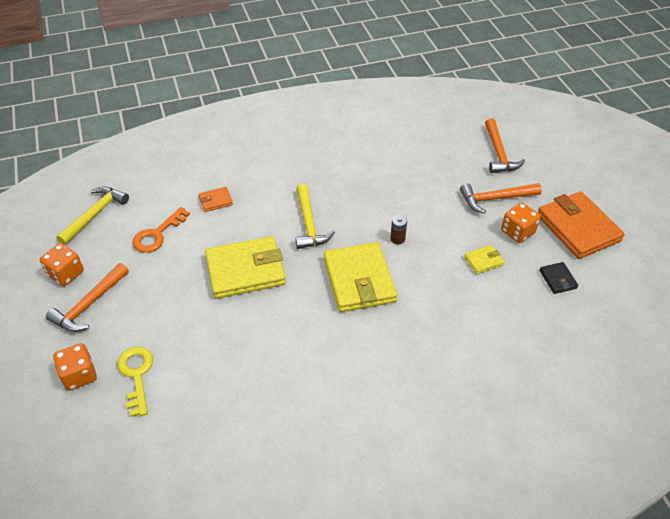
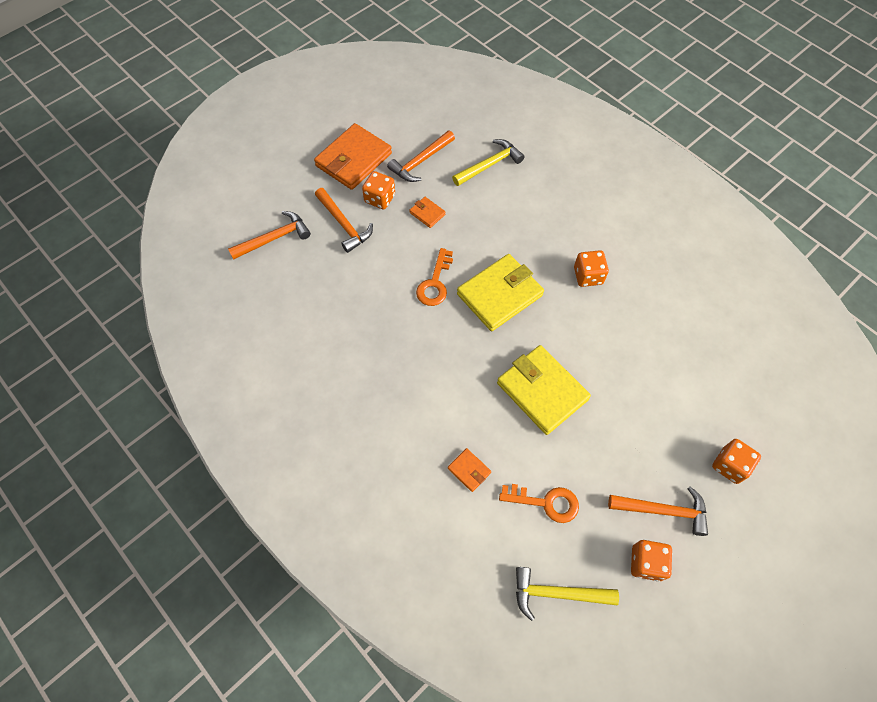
camera: 115 degrees left, 15 degrees up
(136, 375) = (697, 418): yellow key -> none
(309, 224) = (454, 364): yellow hammer -> yellow hammer (489, 165)
(340, 362) = (588, 276): none -> orange dice
(397, 239) = (435, 283): brown battery -> orange key
(483, 261) = (427, 213): yellow wallet -> orange wallet
(557, 279) = (421, 161): black wallet -> orange hammer

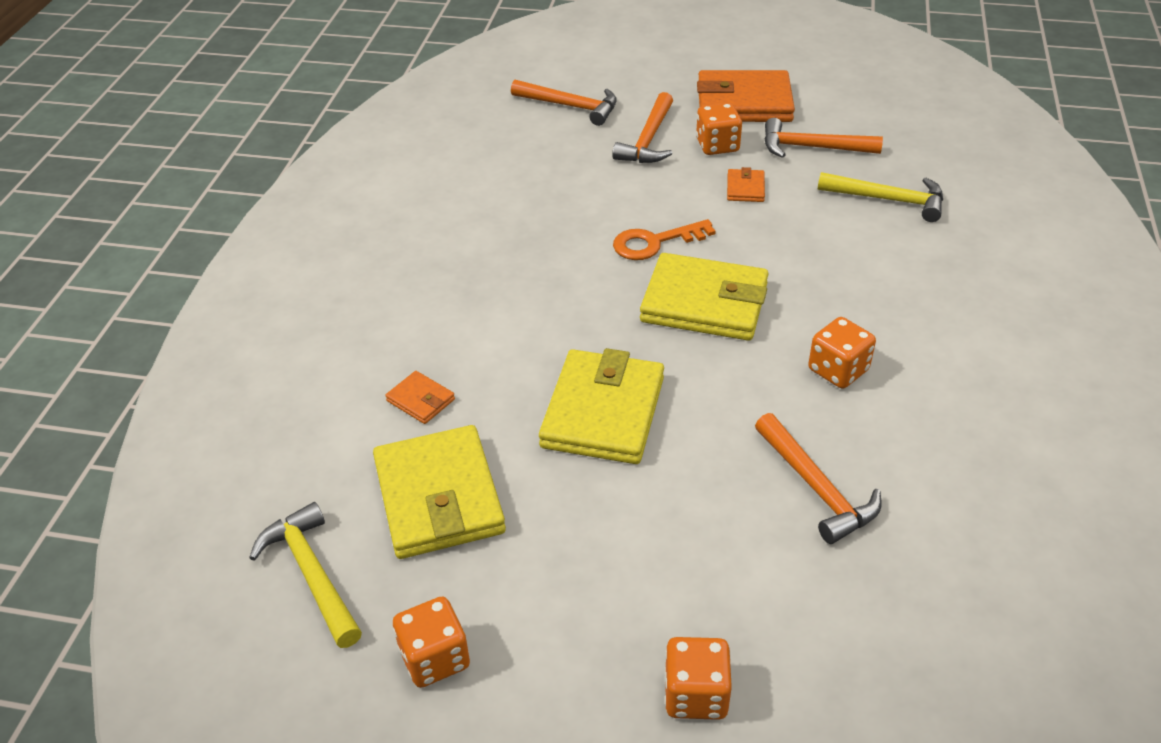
camera: 55 degrees right, 20 degrees down
(469, 470) = (421, 400): orange wallet -> orange wallet turned 60 degrees counterclockwise
(546, 502) = (439, 497): orange key -> yellow wallet
(663, 510) = (538, 639): orange hammer -> orange hammer (816, 487)

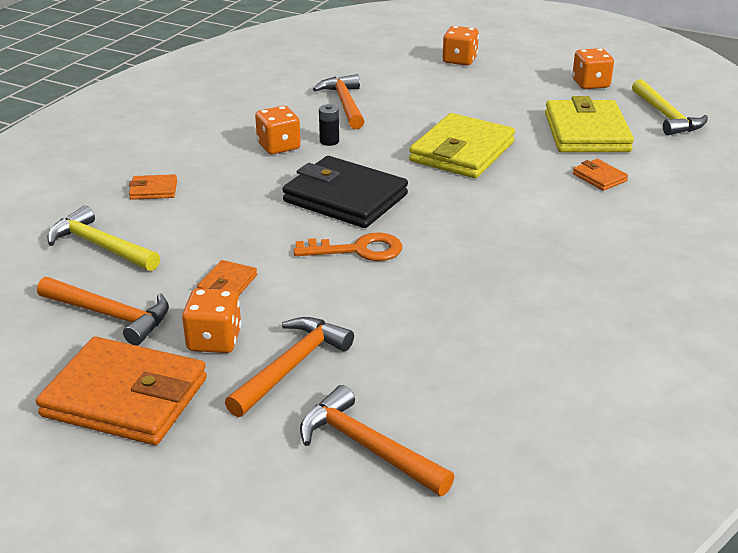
camera: 165 degrees left, 10 degrees down
(704, 303) = (345, 198): yellow wallet -> black wallet
(782, 395) = (329, 141): none -> black battery
(912, 271) = (153, 190): none -> orange wallet

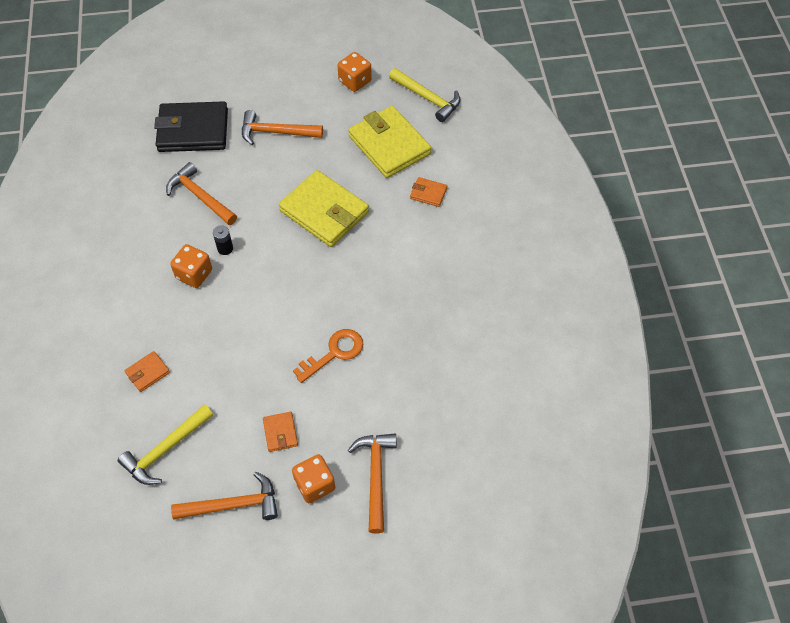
camera: 35 degrees left, 25 degrees up
(101, 246) = (166, 449): yellow hammer -> yellow hammer turned 45 degrees counterclockwise
(125, 397) = (304, 561): orange wallet -> none
(345, 198) = (286, 306): black wallet -> black wallet (193, 130)
(368, 447) = (461, 508): orange hammer -> orange hammer (276, 132)
(459, 60) = (242, 95): orange dice -> none
(462, 152) = (324, 212): yellow wallet -> yellow wallet turned 45 degrees counterclockwise

